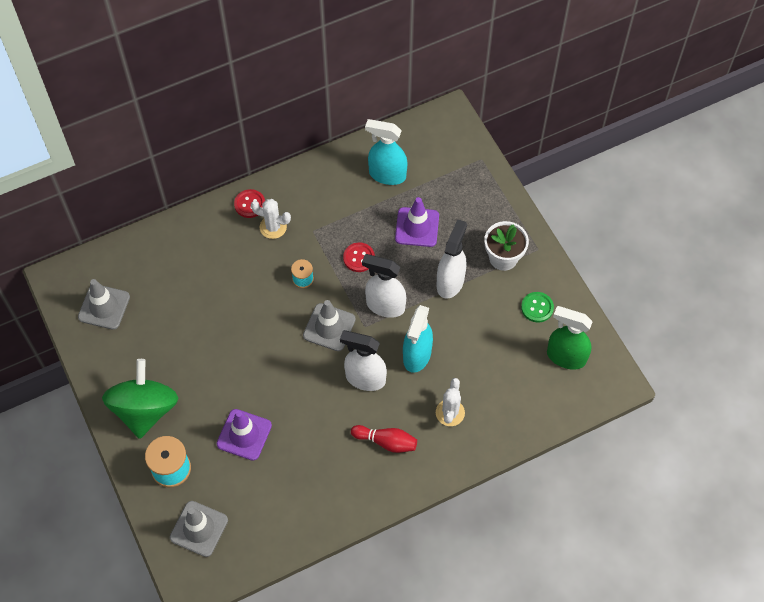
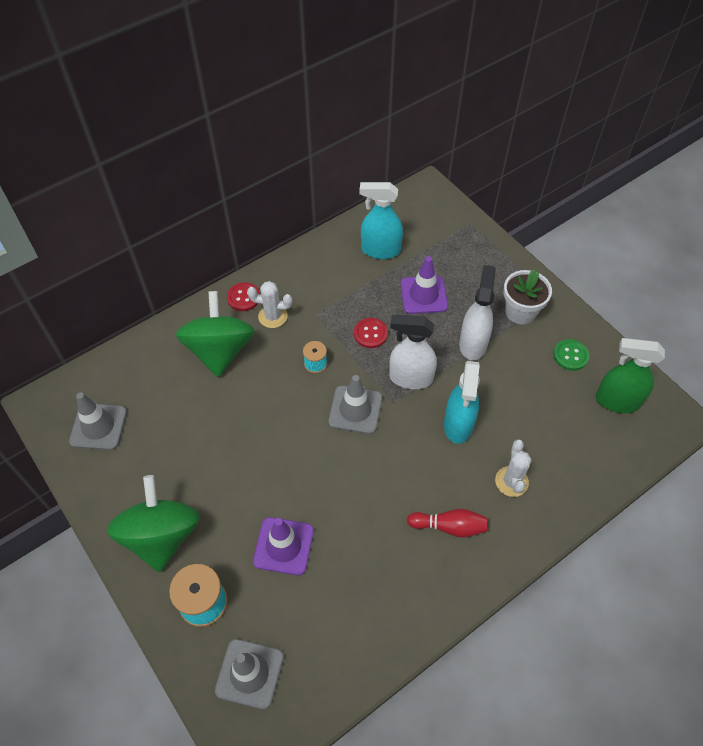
camera: 10 degrees left, 5 degrees down
(219, 253) = (220, 350): none -> green spinning top
(365, 378) = (408, 459): white spray bottle -> none

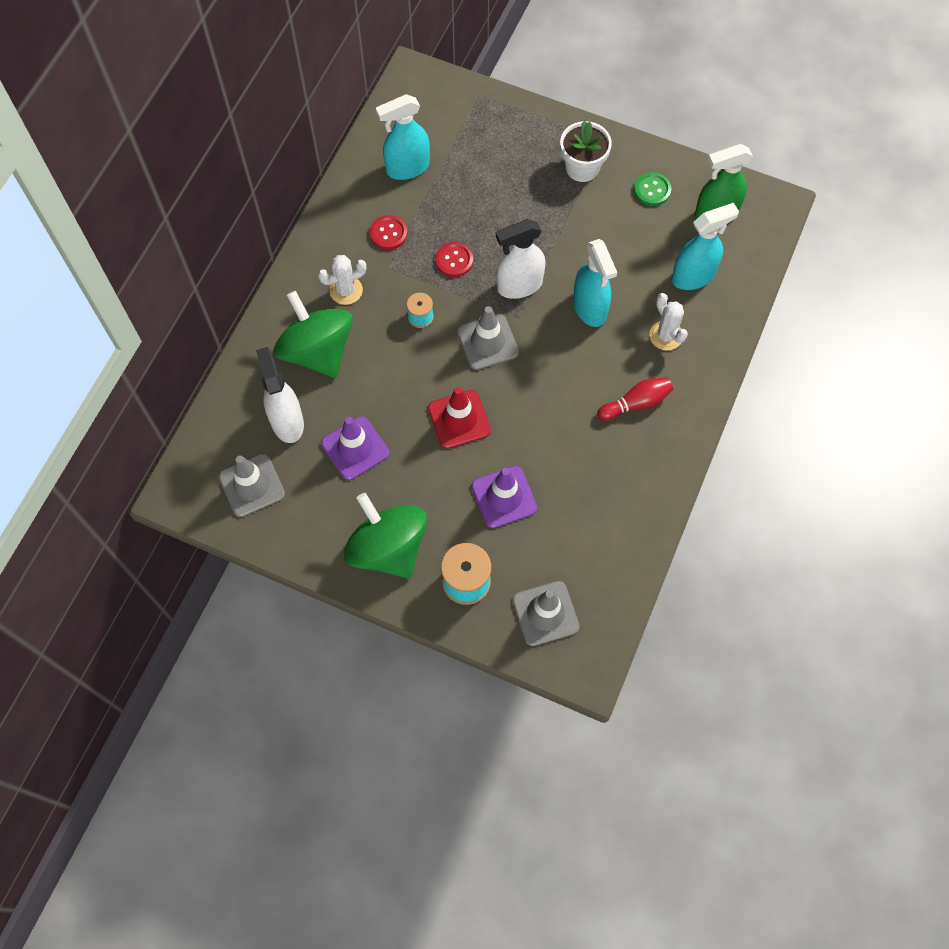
camera: 30 degrees left, 10 degrees up
(243, 297) = (302, 285): red button -> red button (388, 233)
(291, 460) = (459, 419): none -> red traffic cone
(423, 295) = (480, 195): purple traffic cone -> purple traffic cone (355, 448)
(473, 343) = (556, 222): white spray bottle -> white spray bottle (287, 421)
(566, 443) = (693, 276): none -> turquoise spray bottle

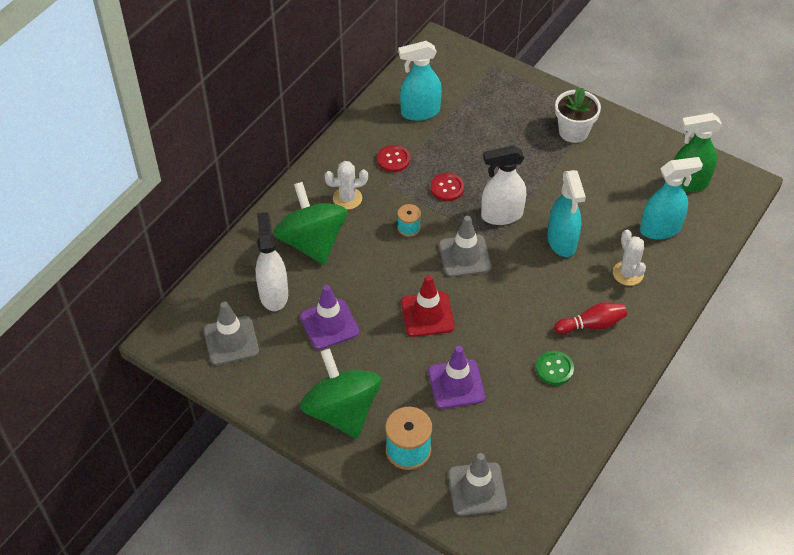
camera: 10 degrees right, 15 degrees down
(652, 190) = (633, 157): green button -> green button (554, 369)

